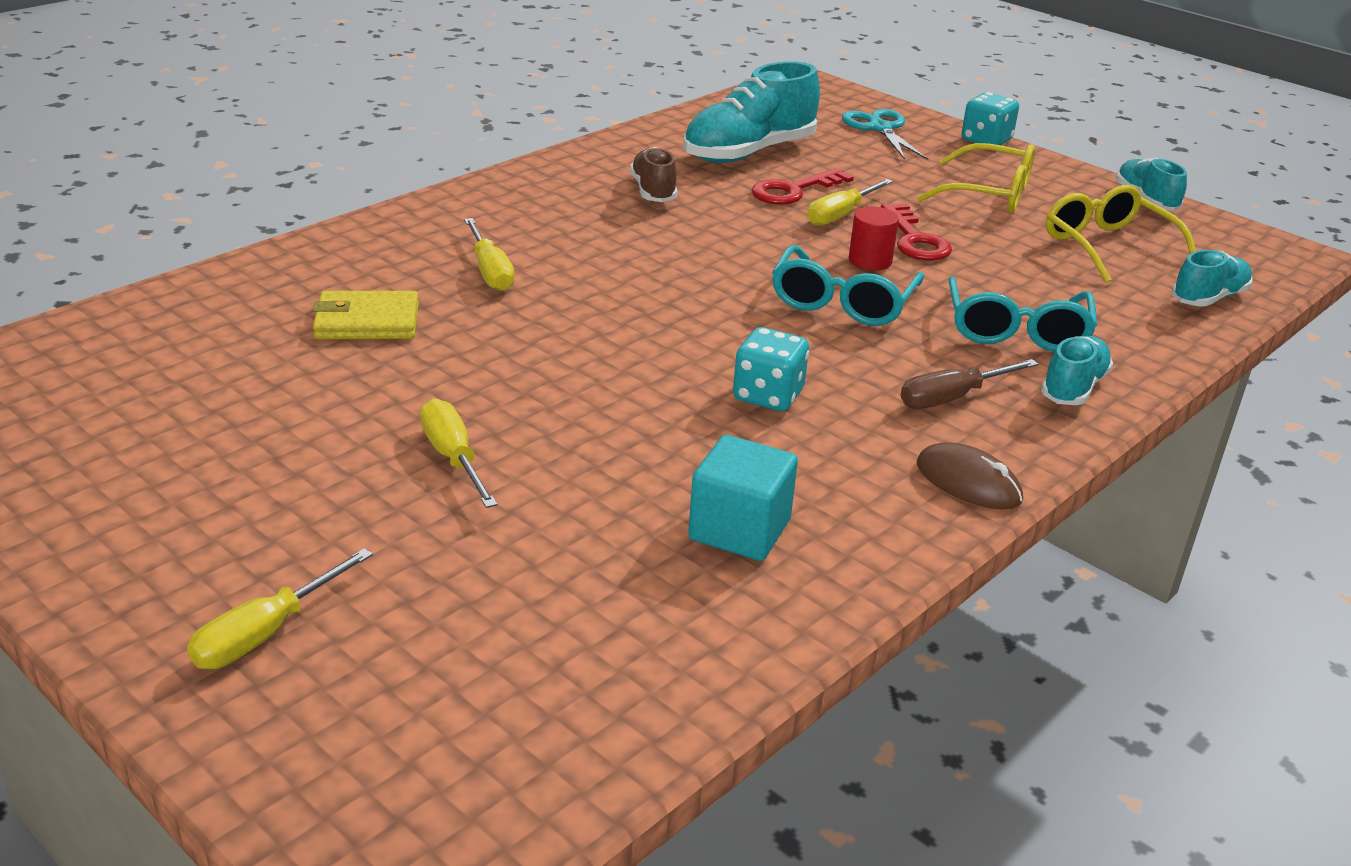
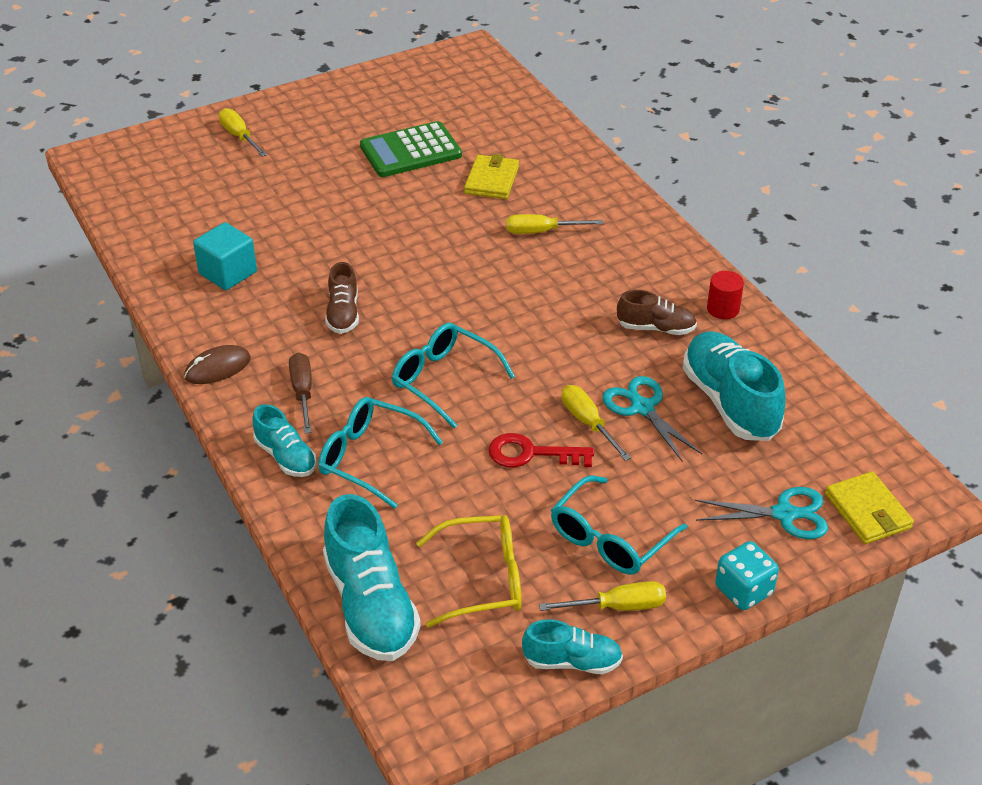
camera: 110 degrees right, 10 degrees up
(291, 406) = (410, 151): none -> green calculator
(453, 458) = (338, 194): yellow screwdriver -> yellow screwdriver (618, 606)
(768, 396) = (343, 314): turquoise dice -> brown shoe
(793, 191) = (642, 408): red key -> turquoise scissors
(844, 100) = (868, 511): none -> yellow wallet
(870, 261) = (502, 414): red cylinder -> red cylinder (723, 309)
(988, 194) = (610, 538): yellow glasses -> turquoise glasses
(1208, 298) = (371, 605): turquoise shoe -> turquoise shoe, size x1.78

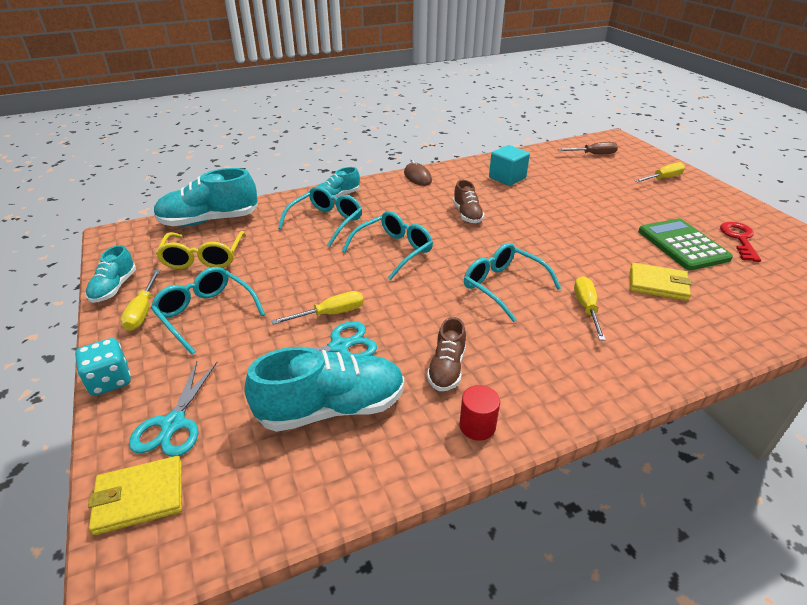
camera: 95 degrees right, 5 degrees down
(302, 392) = (391, 201): brown screwdriver -> brown screwdriver (593, 154)
(343, 314) = (467, 214): brown shoe -> brown shoe turned 105 degrees counterclockwise
(511, 286) = (503, 286): none -> turquoise glasses
(531, 454) = (306, 284): red key -> red key (739, 239)

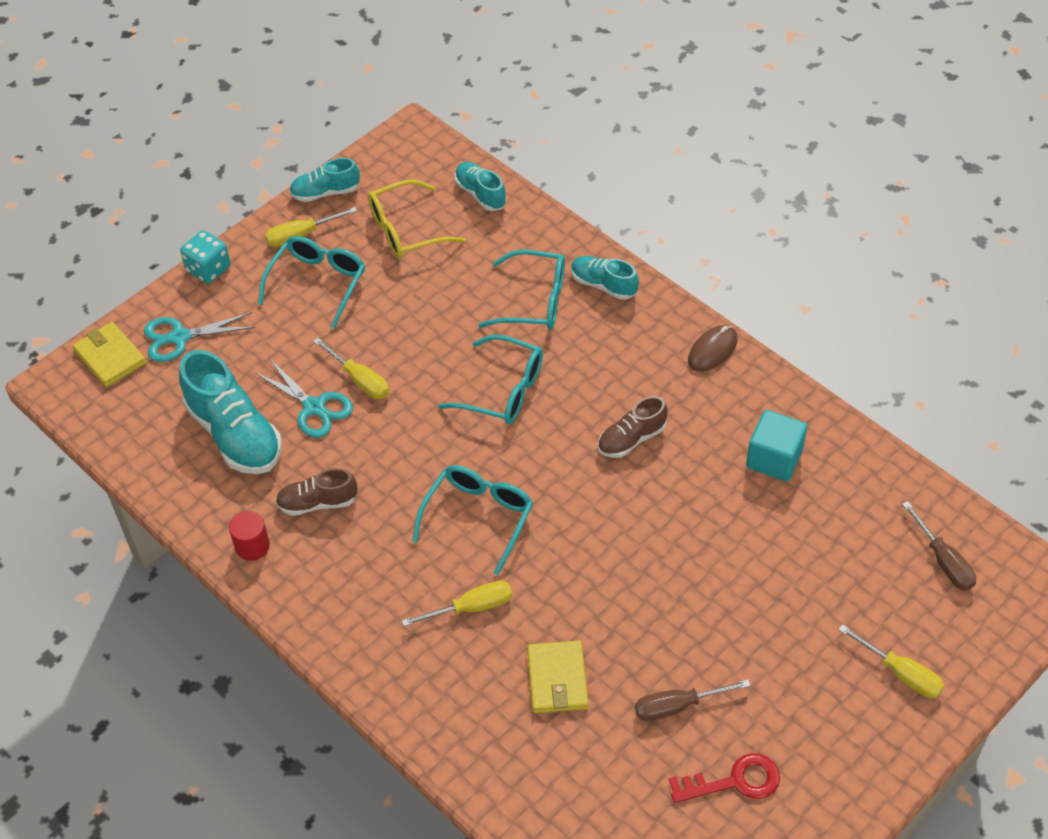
camera: 70 degrees right, 15 degrees up
(209, 221) = (480, 194): turquoise shoe -> turquoise shoe, size x0.56
(682, 245) = (677, 706): green calculator -> brown screwdriver

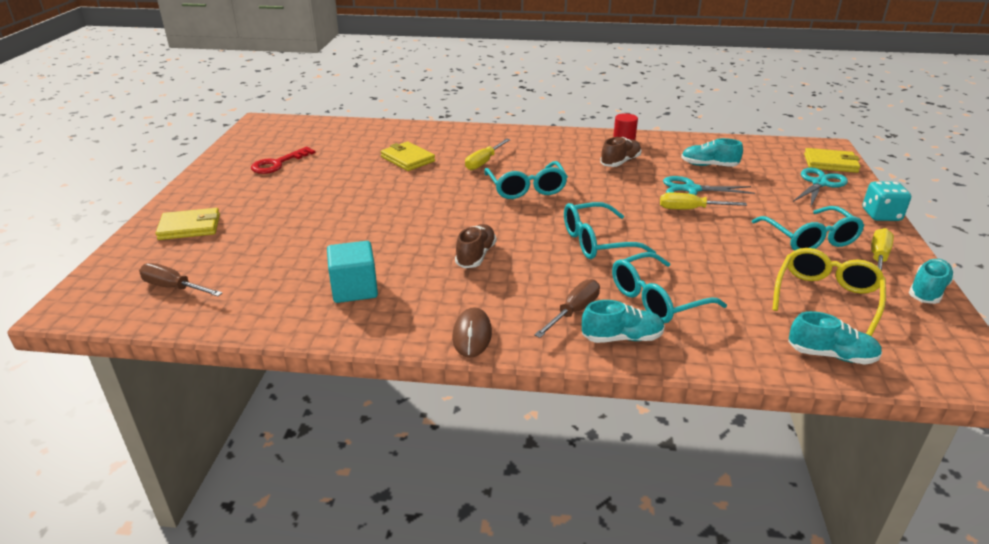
camera: 140 degrees right, 20 degrees down
(234, 434) = (709, 165): turquoise shoe -> turquoise shoe, size x0.56
(677, 706) = (331, 172): brown screwdriver -> brown screwdriver (574, 311)
(901, 673) = (190, 227): yellow screwdriver -> yellow wallet

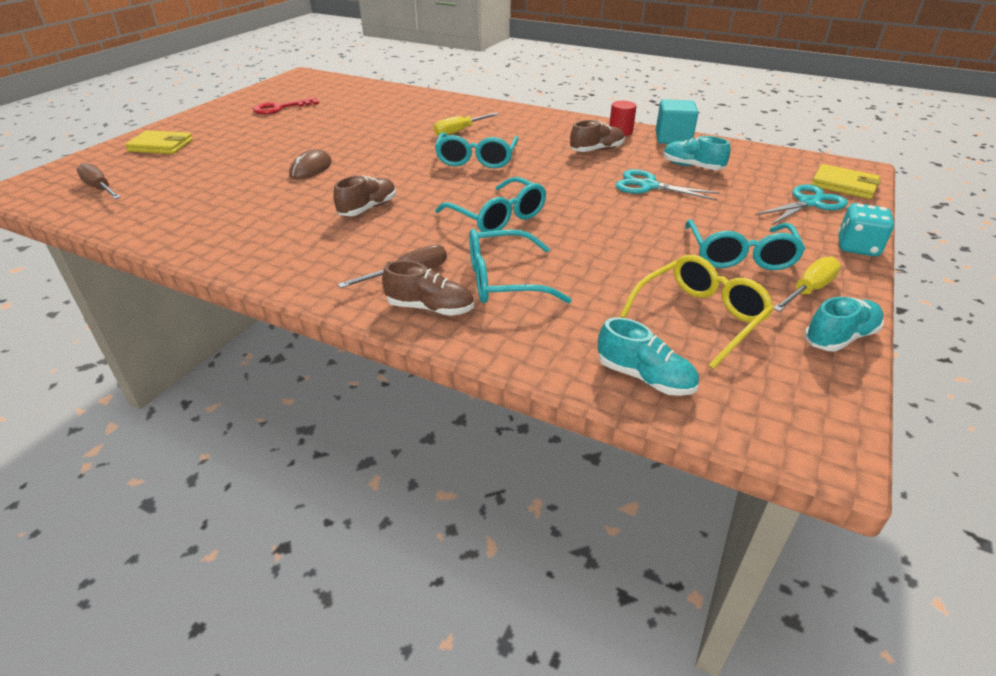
camera: 20 degrees right, 5 degrees up
(354, 289) = (234, 216): turquoise cube -> turquoise cube (673, 138)
(407, 159) = (392, 119): yellow wallet -> none
(472, 335) = (292, 274): brown mouse -> brown mouse (311, 168)
(597, 242) = (497, 217): turquoise glasses -> turquoise glasses turned 135 degrees counterclockwise
(622, 338) = (430, 308): turquoise shoe -> brown shoe
(690, 209) = (628, 204): yellow screwdriver -> none

